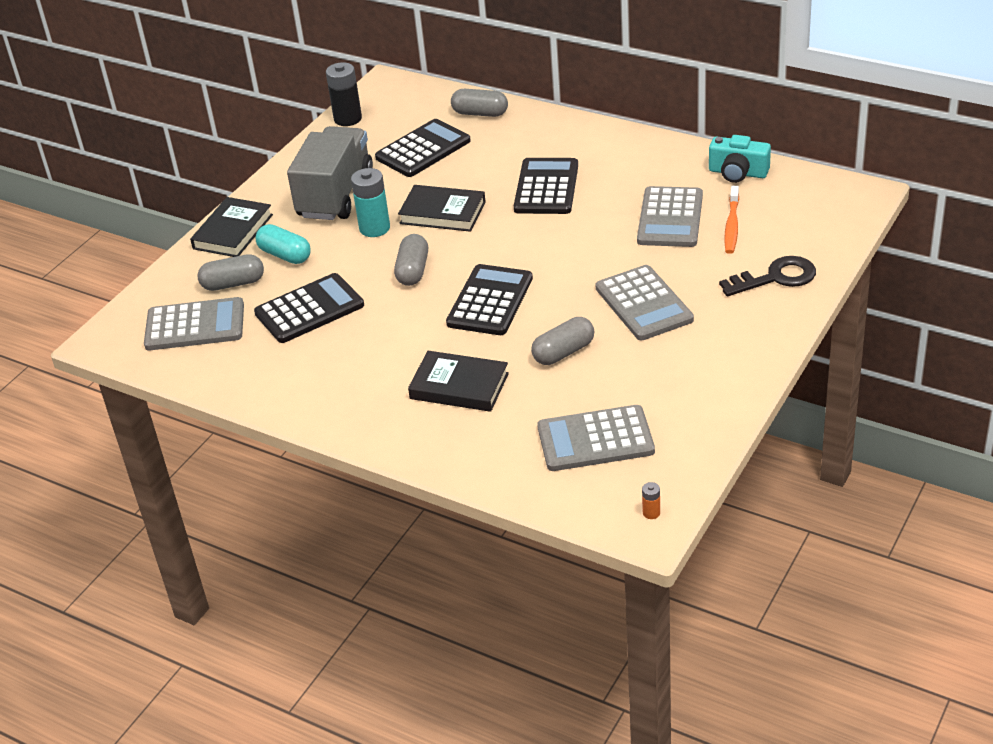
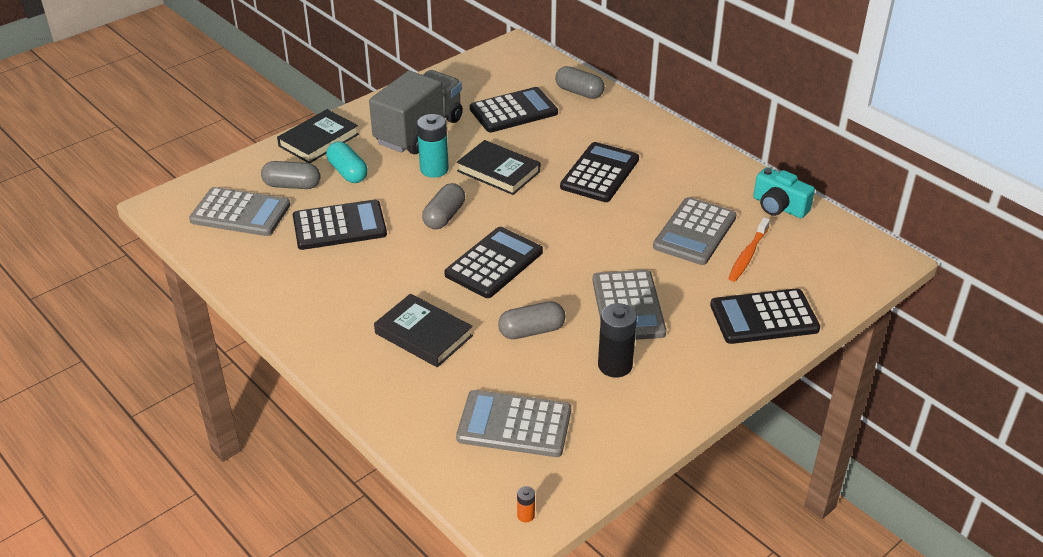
camera: 15 degrees right, 0 degrees up
(348, 119) = (467, 68): black battery -> black battery (615, 365)
(776, 278) = (764, 317): black key -> black calculator

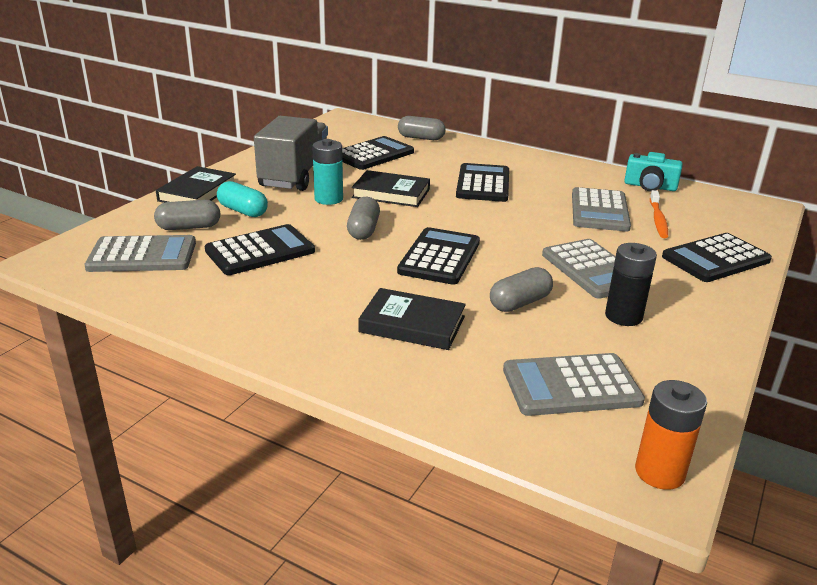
camera: 20 degrees left, 10 degrees down
(526, 515) = (659, 472): orange battery -> orange battery, size x2.22

